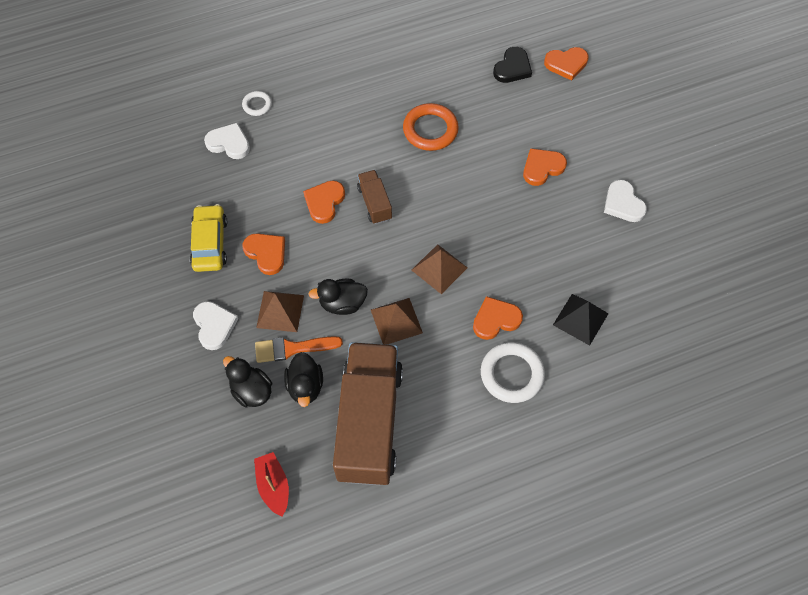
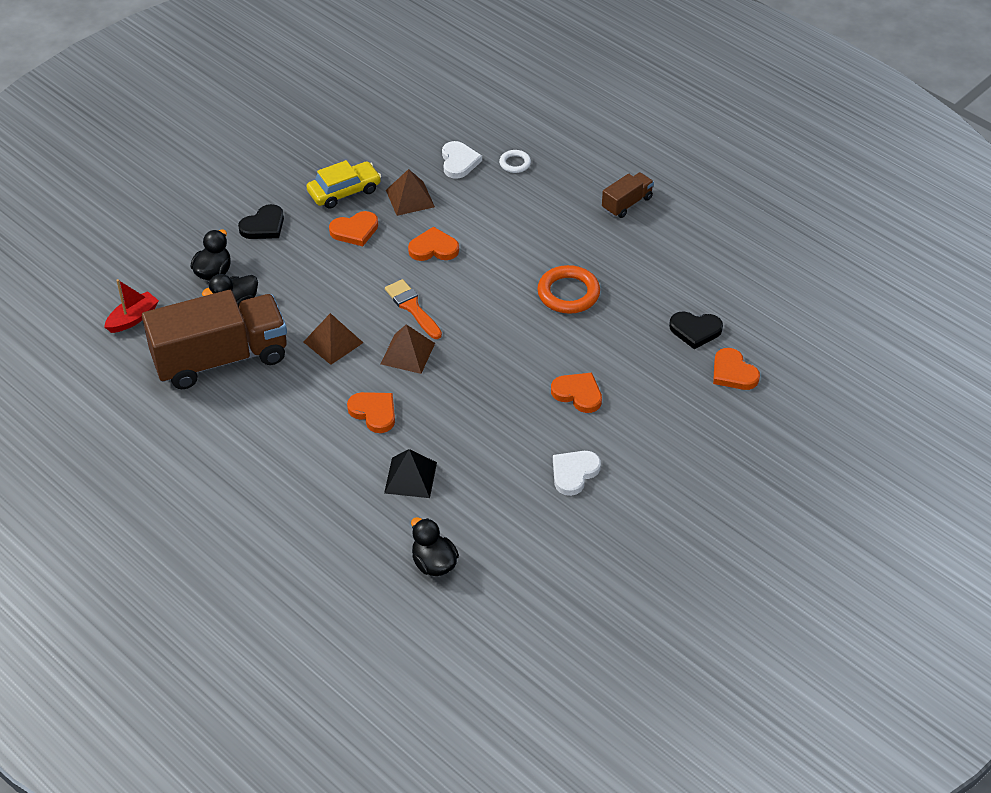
camera: 65 degrees right, 15 degrees down
(214, 325) = (263, 226): white heart -> black heart
(266, 253) = (355, 230): orange heart -> orange heart turned 45 degrees clockwise
(280, 311) = (300, 261): brown pyramid -> brown pyramid (410, 198)
(292, 348) = (268, 283): orange brush -> orange brush (412, 307)
(342, 303) = (331, 299): black duck -> black duck (434, 563)
(374, 203) = (454, 283): brown truck -> brown truck (627, 203)
(512, 374) = (320, 443): white ring -> none

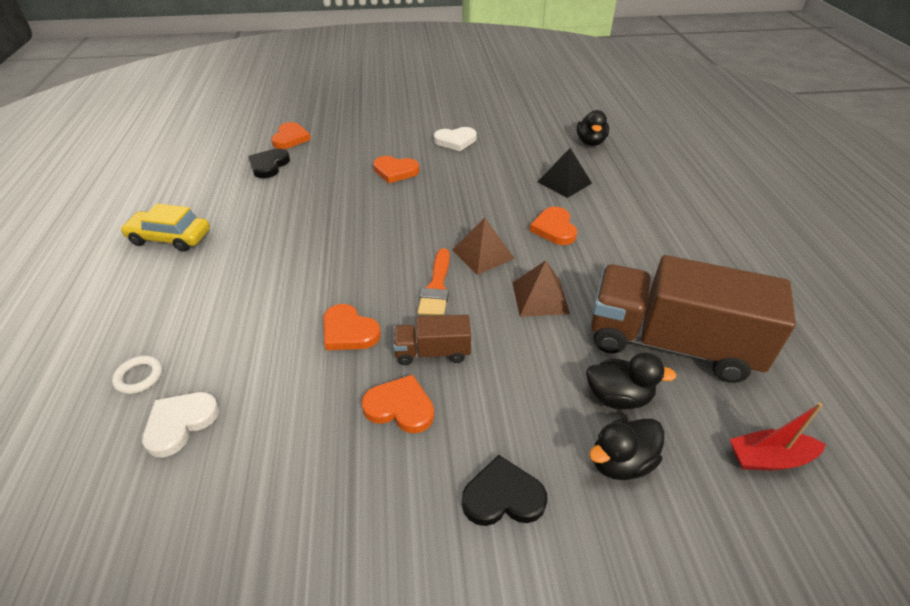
camera: 140 degrees left, 5 degrees down
(344, 191) = (350, 479): yellow car -> yellow car (170, 238)
(410, 198) = (294, 410): brown pyramid -> none
(568, 293) = (303, 228): orange ring -> none
(578, 394) = (395, 171): orange heart -> orange heart turned 60 degrees counterclockwise
(627, 203) = (140, 268): brown truck -> brown truck (432, 352)
(695, 330) = (269, 165): black heart -> black heart turned 120 degrees counterclockwise

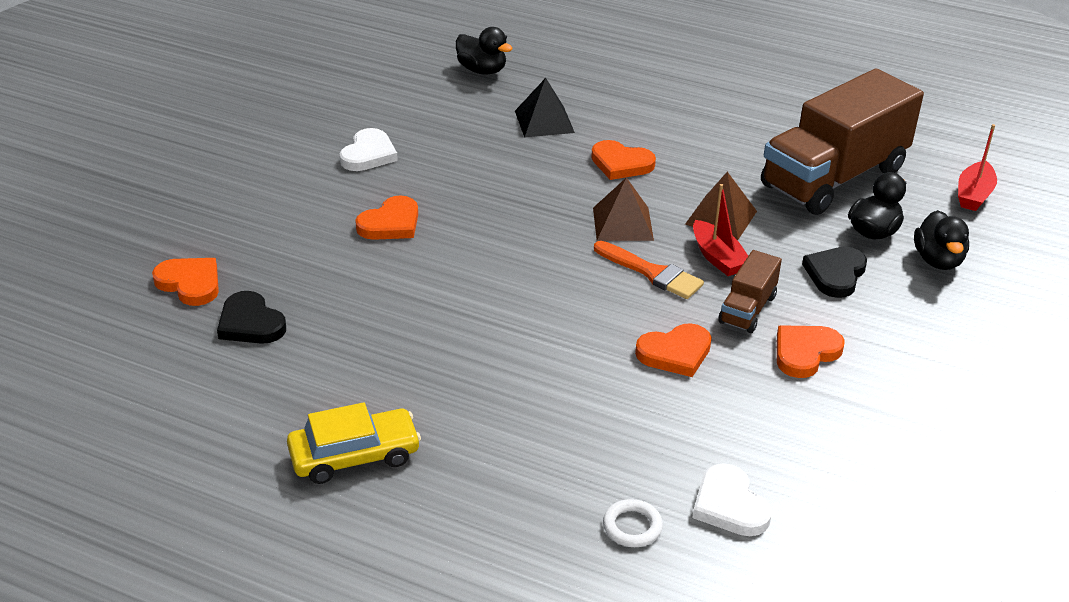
camera: 60 degrees left, 5 degrees down
(170, 238) = (354, 456): yellow car -> yellow car turned 150 degrees counterclockwise
(486, 313) = (718, 257): none -> red boat
(503, 496) = (936, 331): black heart -> black heart (835, 274)

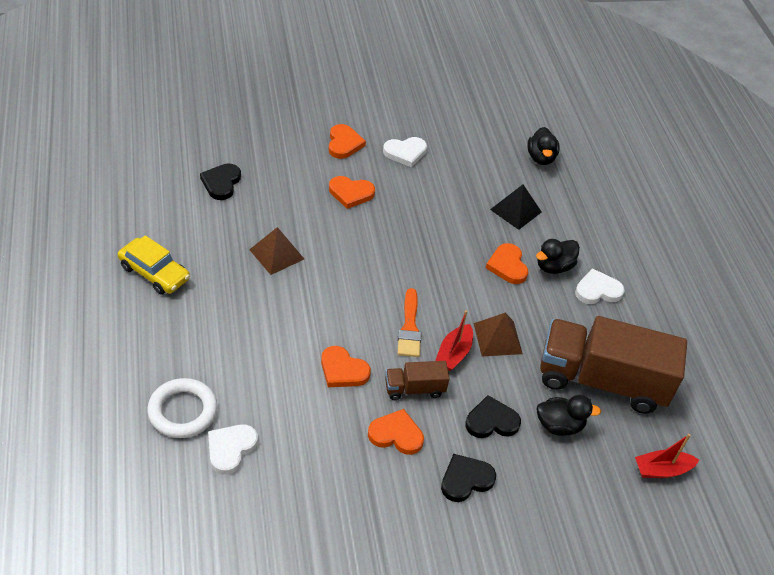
camera: 50 degrees right, 10 degrees up
(190, 283) = (233, 145): orange heart -> orange heart (344, 144)
(623, 224) = (446, 293): brown pyramid -> brown pyramid (276, 254)
(632, 527) = (183, 411): white ring -> white ring, size x1.84
(709, 124) = (597, 290): none -> white heart
(904, 329) = (466, 479): none -> black heart
(938, 260) = (559, 474): black duck -> black duck (553, 266)

